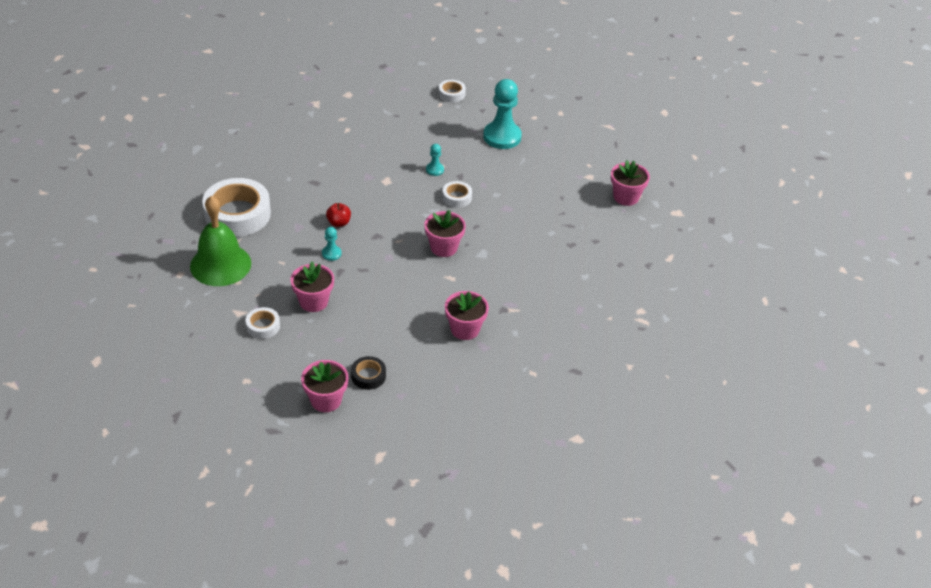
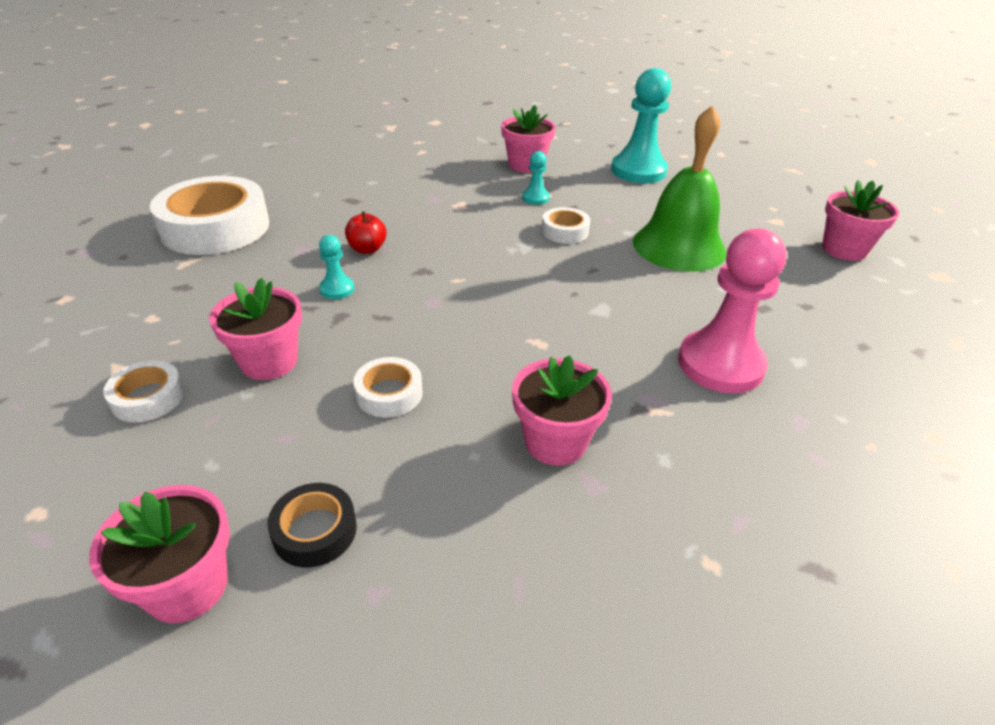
camera: 10 degrees right, 5 degrees down
(220, 264) = (142, 290): green bell -> green bell (679, 246)
(444, 247) = (533, 295): pink flower pot -> pink flower pot (526, 165)
(451, 94) = (571, 129): white tape -> white tape (389, 393)
(544, 282) = (720, 364): none -> pink pawn

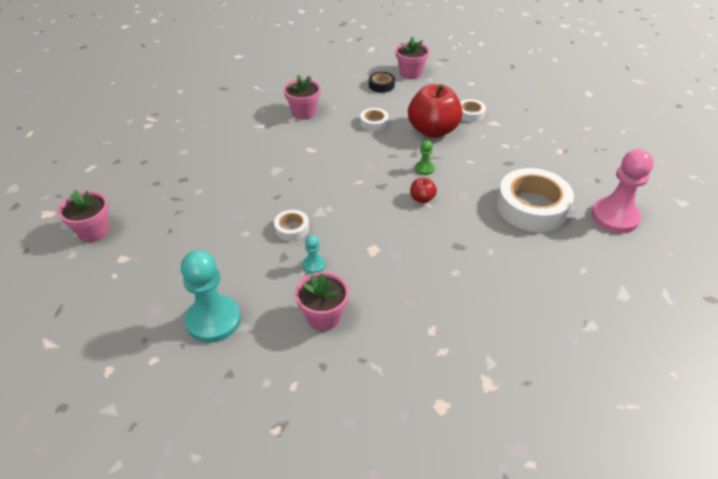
camera: 175 degrees right, 5 degrees up
(269, 362) = (433, 130): pink flower pot -> red apple
(337, 289) = (424, 169): turquoise pawn -> green pawn
(679, 246) = (213, 222): green bell -> none
(720, 364) = (223, 146): pink pawn -> pink pawn (614, 217)

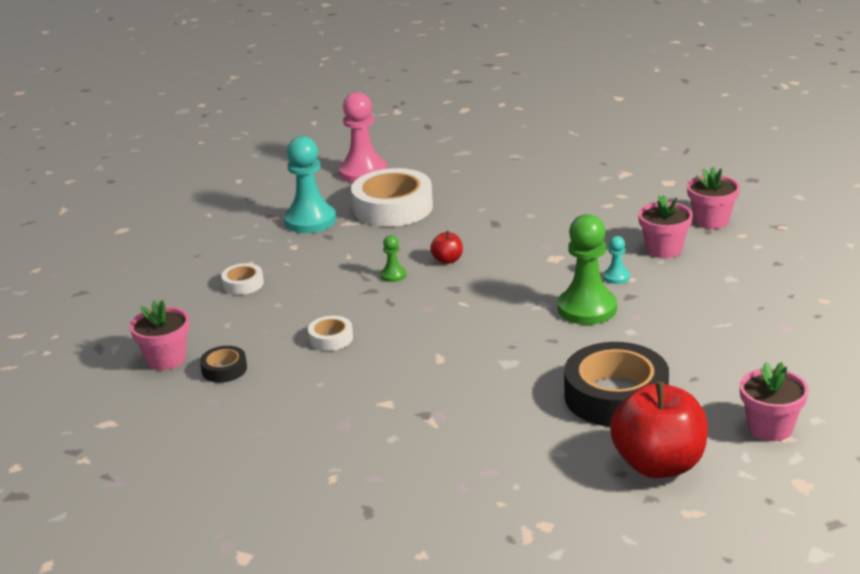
camera: 120 degrees left, 15 degrees down
(197, 192) = (616, 396): none -> black tape
(213, 320) = (747, 294): turquoise pawn -> turquoise pawn (310, 221)
(292, 229) = (587, 309): white tape -> green pawn
(304, 112) = (360, 401): pink flower pot -> pink flower pot (711, 221)
(433, 130) = (307, 295): red apple -> red apple (658, 464)

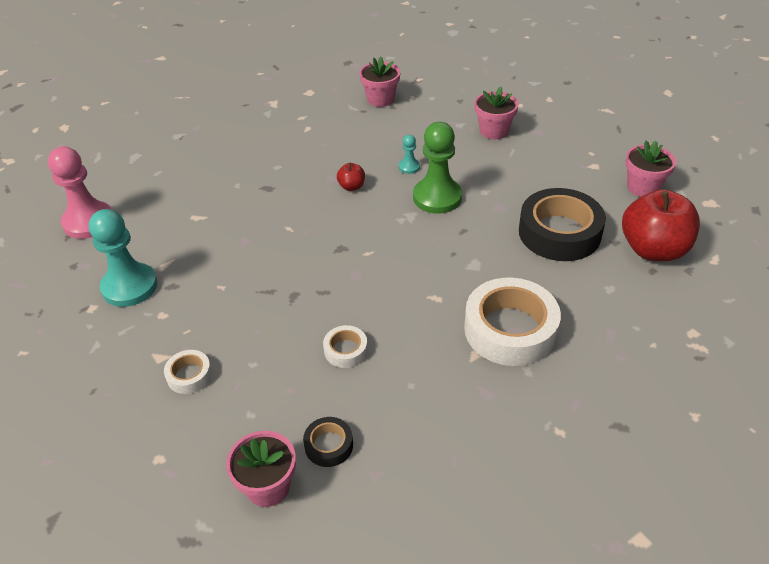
camera: 60 degrees left, 15 degrees up
(393, 207) = (172, 229): white tape -> white tape (510, 329)
(393, 275) = (284, 273): green pawn -> none
(447, 260) = (294, 234): red apple -> red apple (351, 187)
(664, 249) = (395, 132): pink flower pot -> pink flower pot (493, 131)

